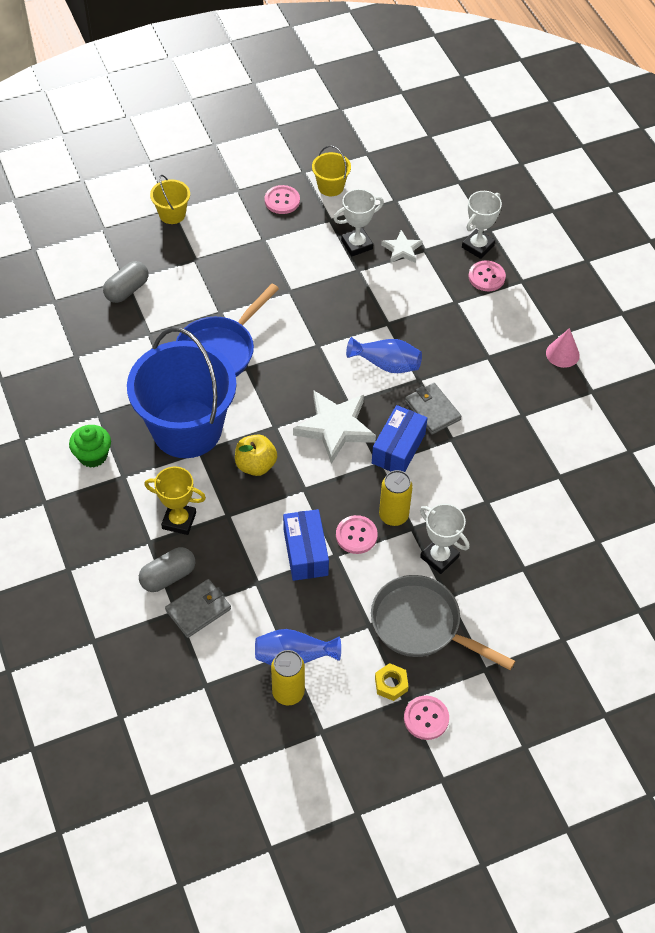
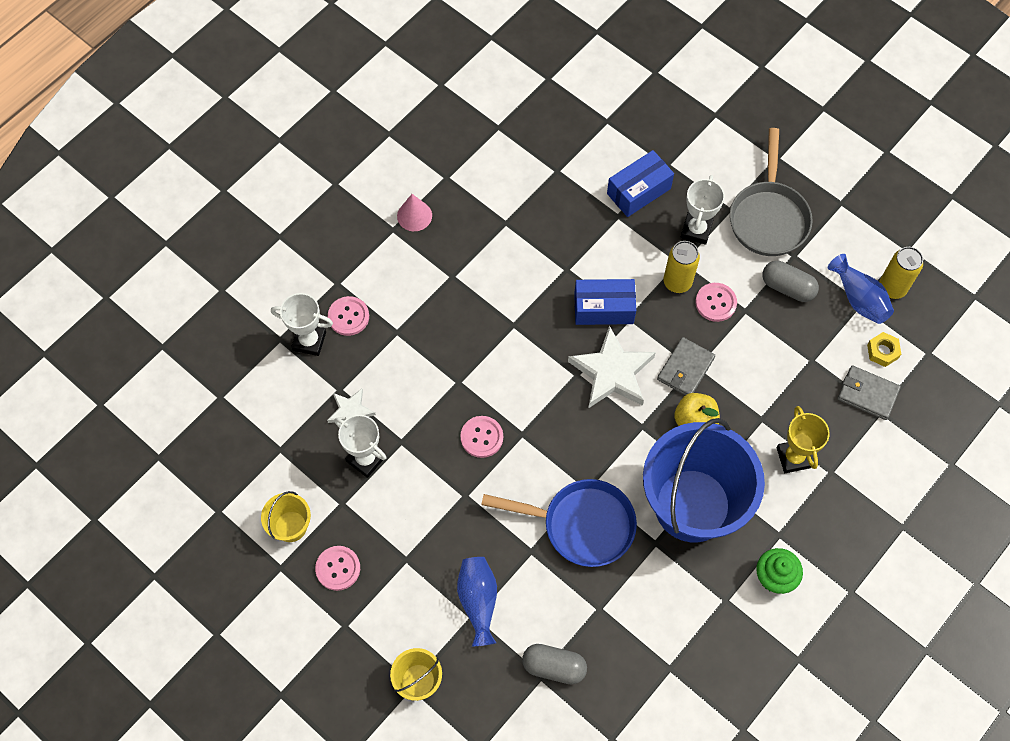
camera: 115 degrees left, 10 degrees up
(168, 576) = (853, 436): grey capsule -> grey capsule (787, 287)
(305, 552) = (758, 335): blue box -> blue box (638, 191)
(386, 364) = (511, 361): blue vase -> blue vase (478, 601)
(391, 684) = (834, 217): yellow nut -> yellow nut (882, 351)
(426, 718) = (846, 181): pink button -> pink button (481, 437)
(432, 410) = (543, 298): grey wallet -> grey wallet (685, 369)

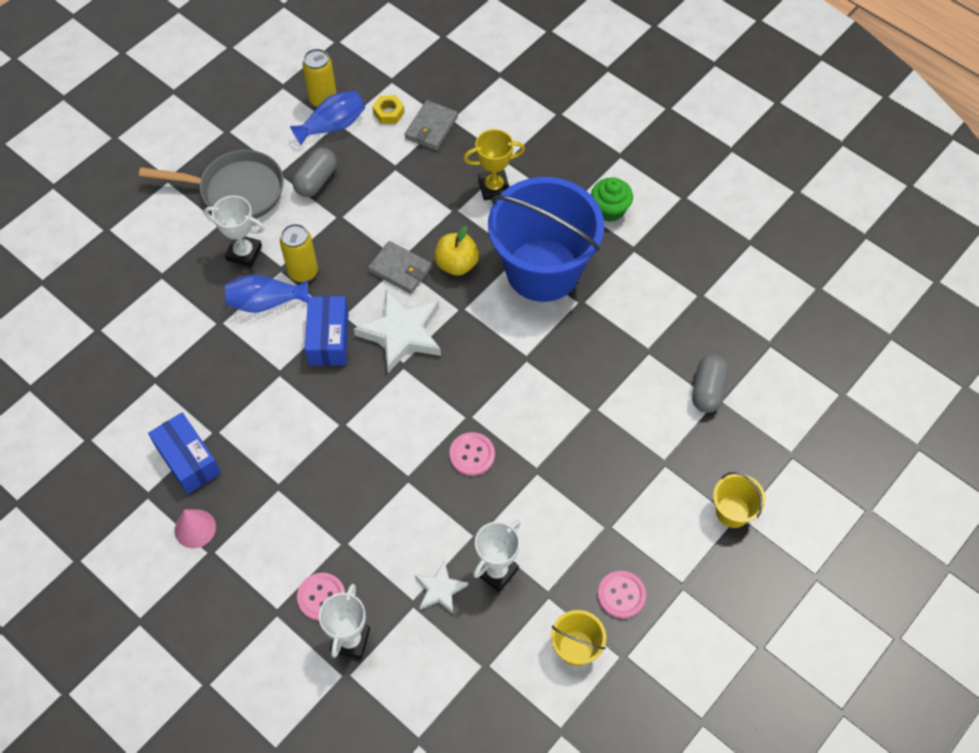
camera: 90 degrees left, 5 degrees down
(478, 601) = (648, 457): blue vase -> blue vase (265, 302)
(581, 525) = (565, 364): blue pan -> none
(638, 191) = (191, 302): blue box -> blue box (188, 460)
(715, 303) = (329, 240): pink button -> none

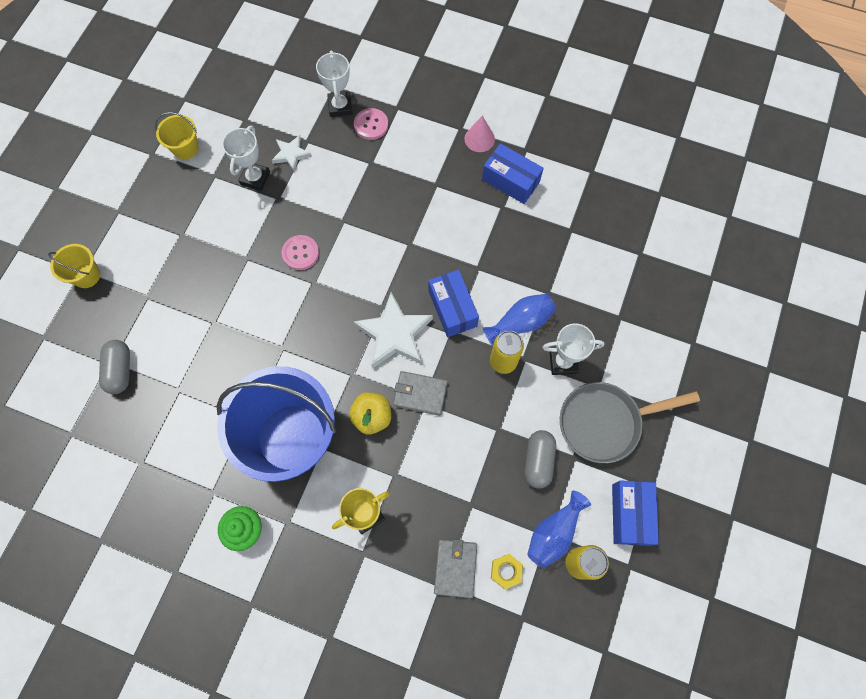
camera: 160 degrees right, 10 degrees up
(258, 118) = (630, 514): none -> blue box
(621, 595) = (161, 190): pink button -> none

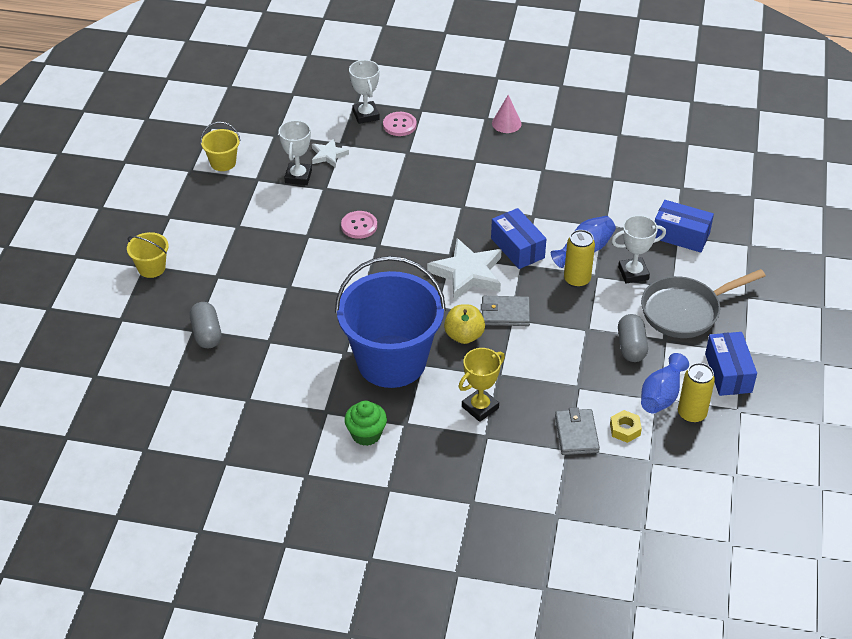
camera: 10 degrees left, 25 degrees down
(510, 181) = (545, 150): blue box -> blue box (681, 235)

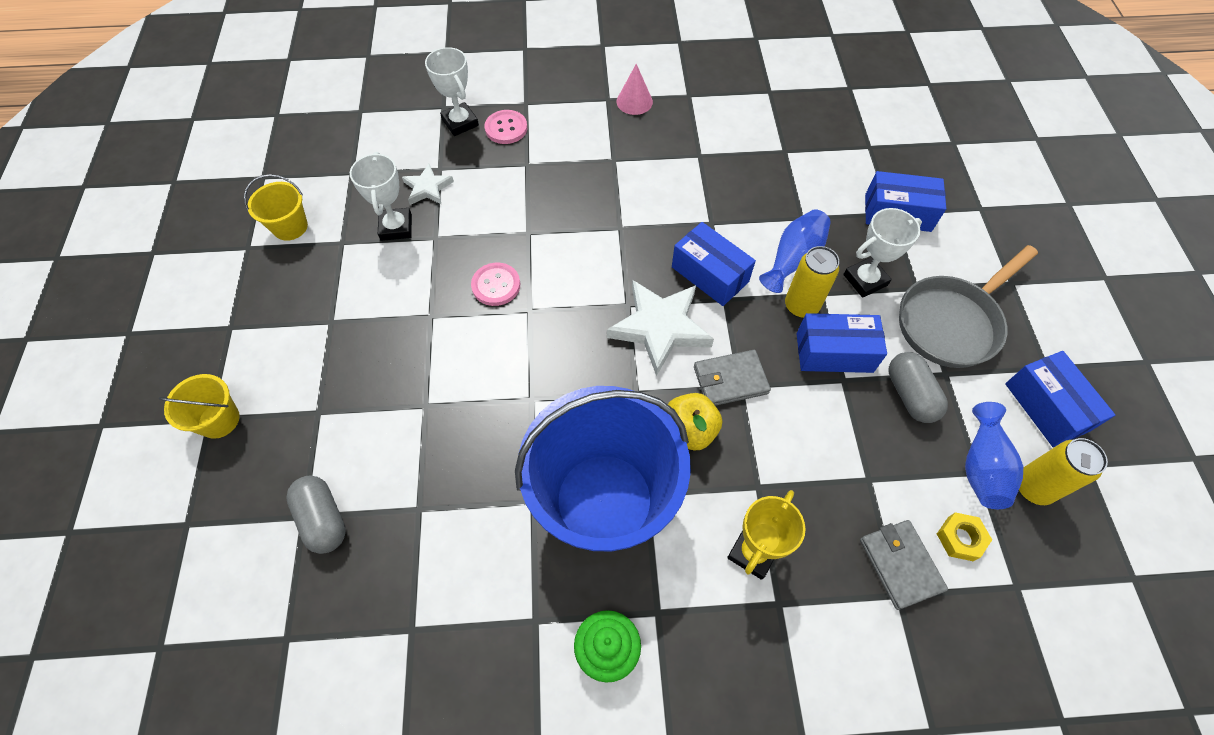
camera: 15 degrees left, 15 degrees up
(588, 312) = (834, 353): none -> blue box

